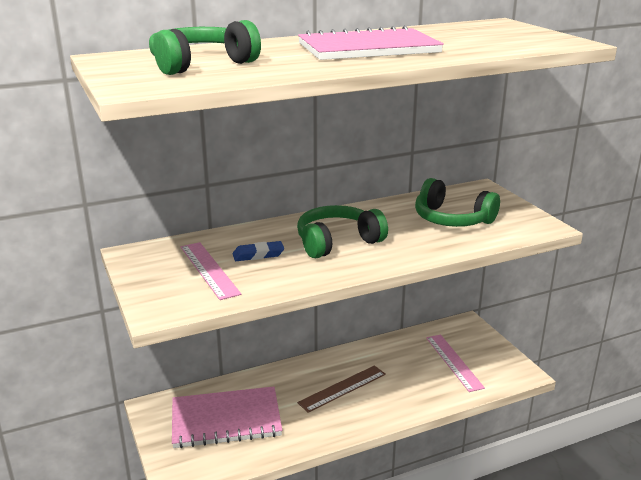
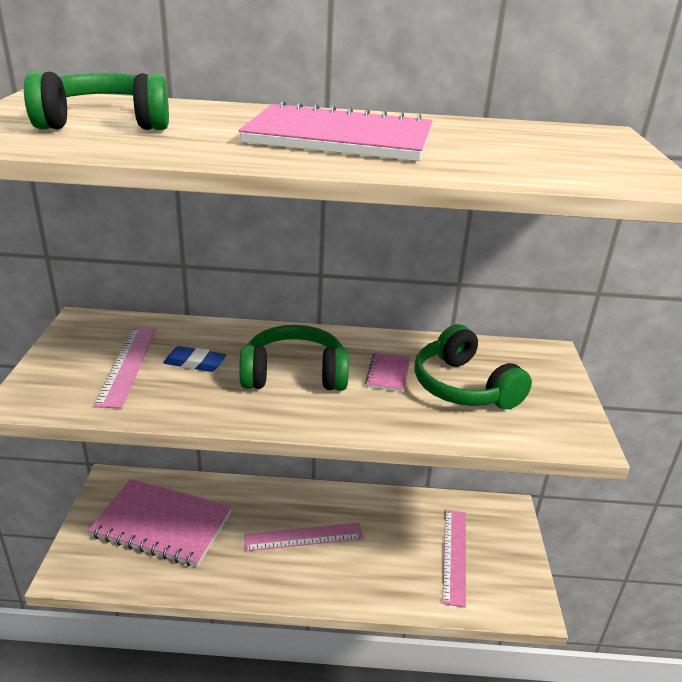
camera: 25 degrees right, 5 degrees up
(342, 388) = (303, 536): brown ruler -> pink ruler
(397, 225) = (388, 373): none -> pink notebook

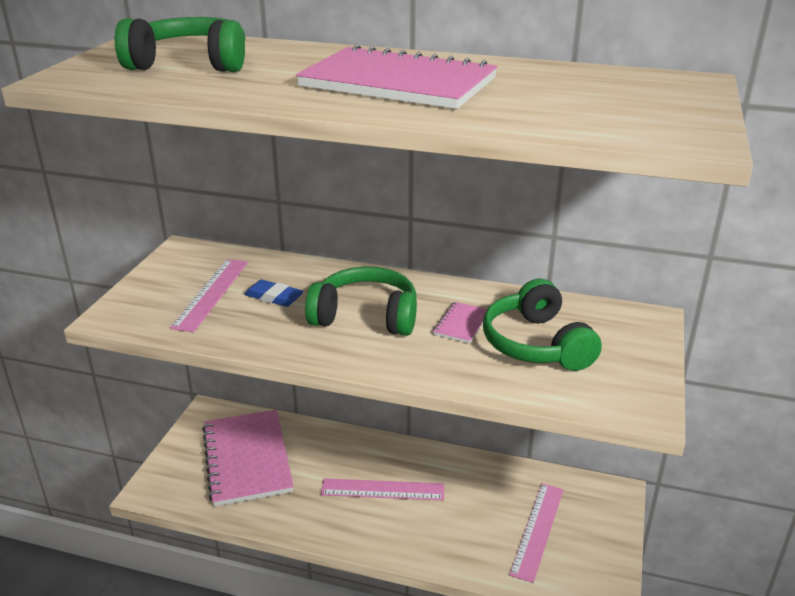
camera: 15 degrees right, 0 degrees up
(162, 524) = (247, 459): pink notebook -> pink notebook turned 45 degrees clockwise

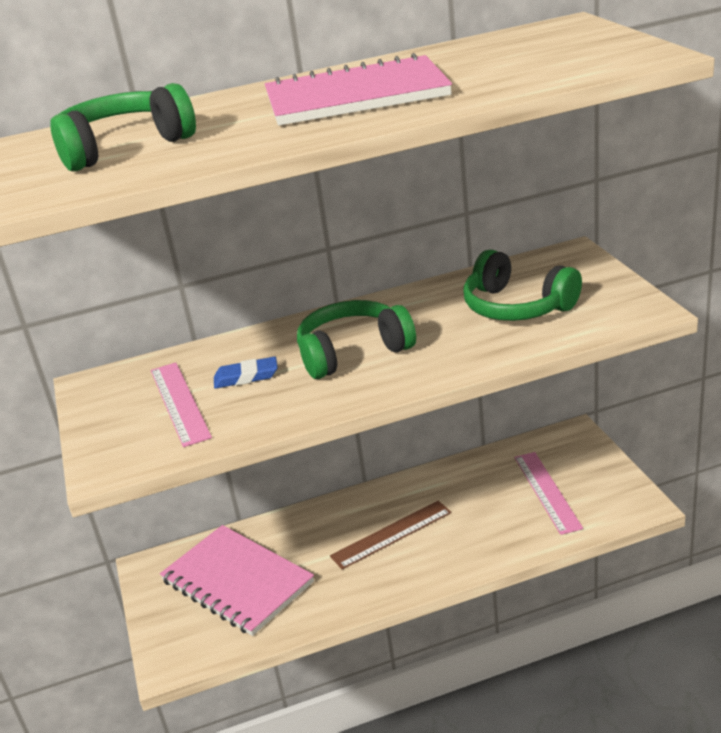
camera: 30 degrees left, 0 degrees up
(382, 489) = (391, 534): pink ruler -> brown ruler
(461, 324) = (440, 320): pink notebook -> none

